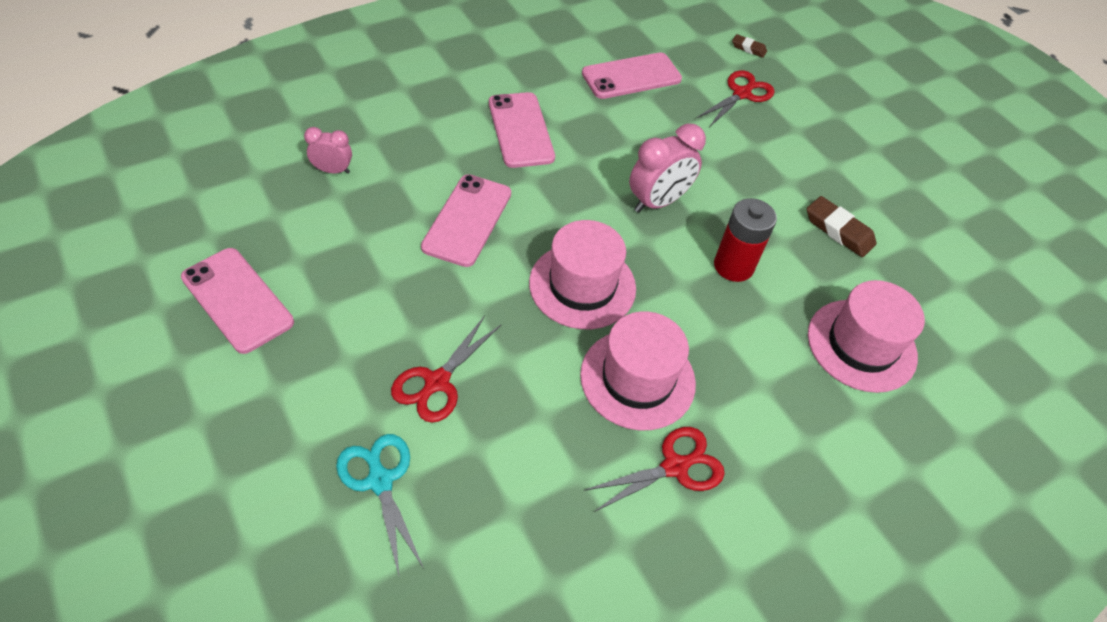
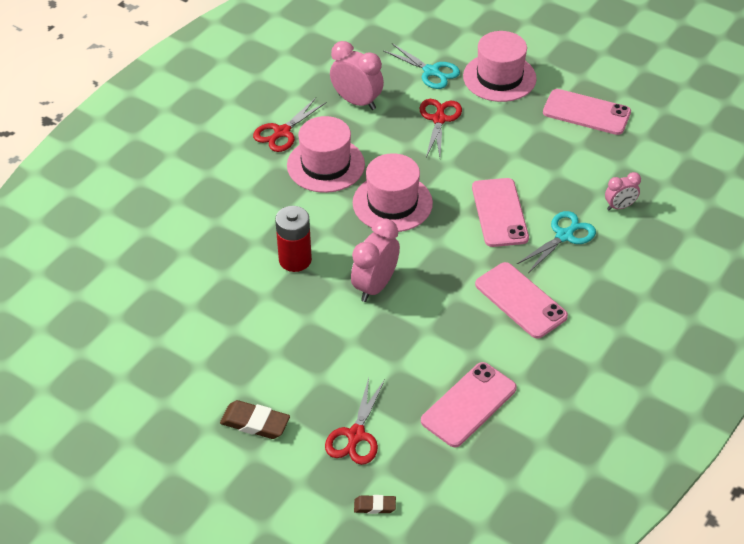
camera: 160 degrees right, 5 degrees down
(421, 167) = (564, 235): none -> turquoise scissors
(533, 474) = (357, 102): none -> pink clock
(838, 230) = (222, 324): brown eraser -> brown eraser (255, 423)
(861, 345) = (185, 242): pink hat -> pink hat (499, 77)

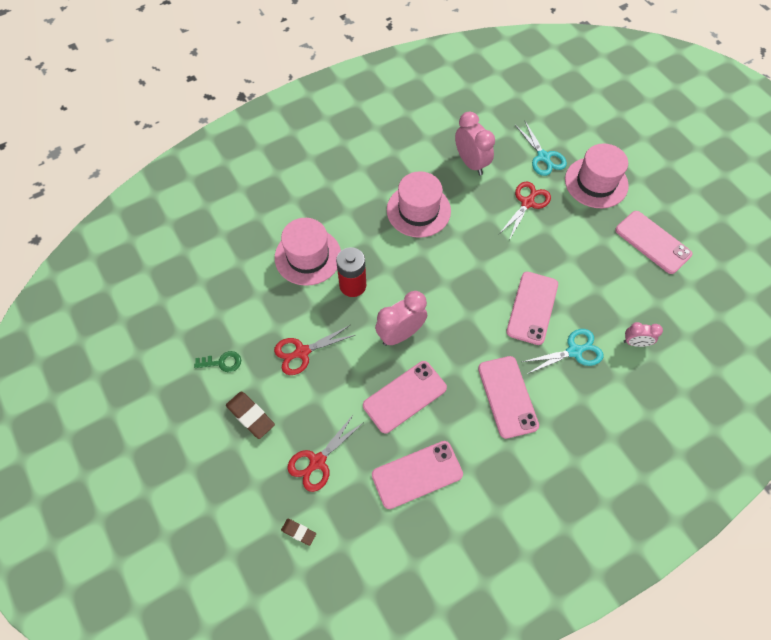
camera: 25 degrees right, 15 degrees up
(190, 386) = (222, 362): none -> green key
(282, 132) = (400, 169): red scissors -> red scissors (302, 352)
(392, 203) = (452, 265): pink hat -> pink hat (308, 256)
(414, 341) = (405, 397): none -> pink phone

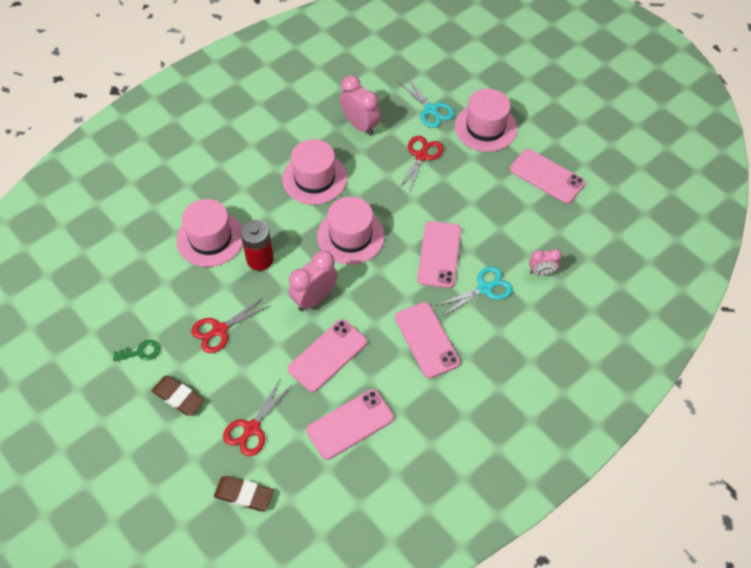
camera: 10 degrees left, 5 degrees down
(299, 532) = (244, 495): brown eraser -> brown eraser, size x1.70
(445, 275) = (350, 236): none -> pink hat

